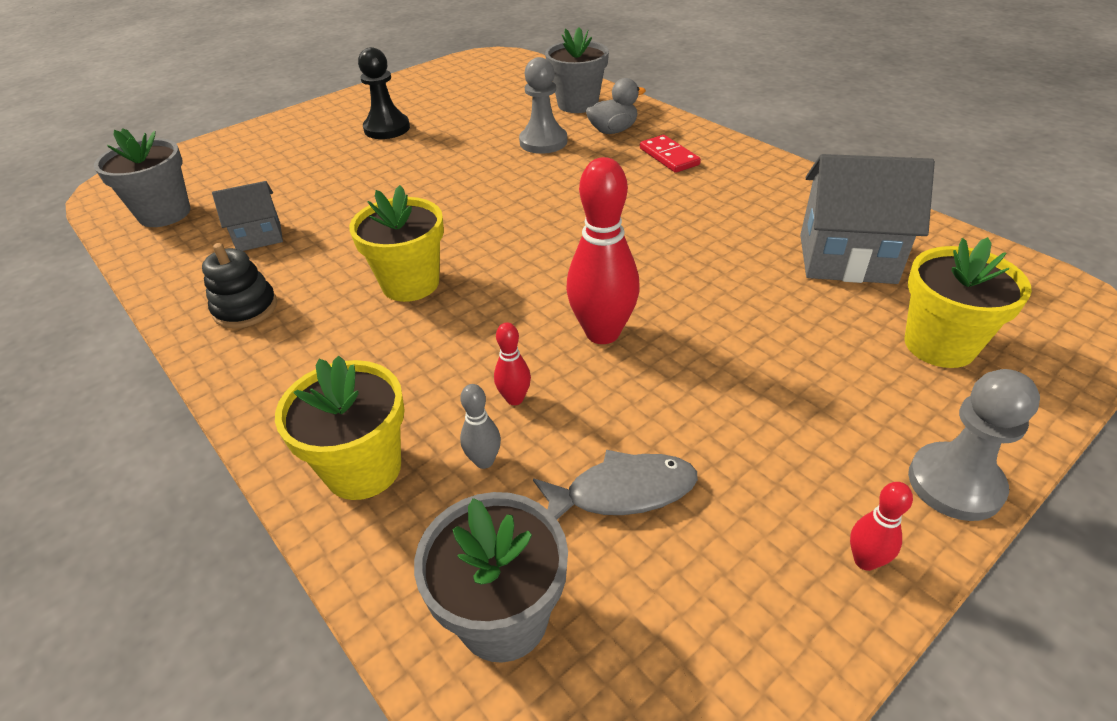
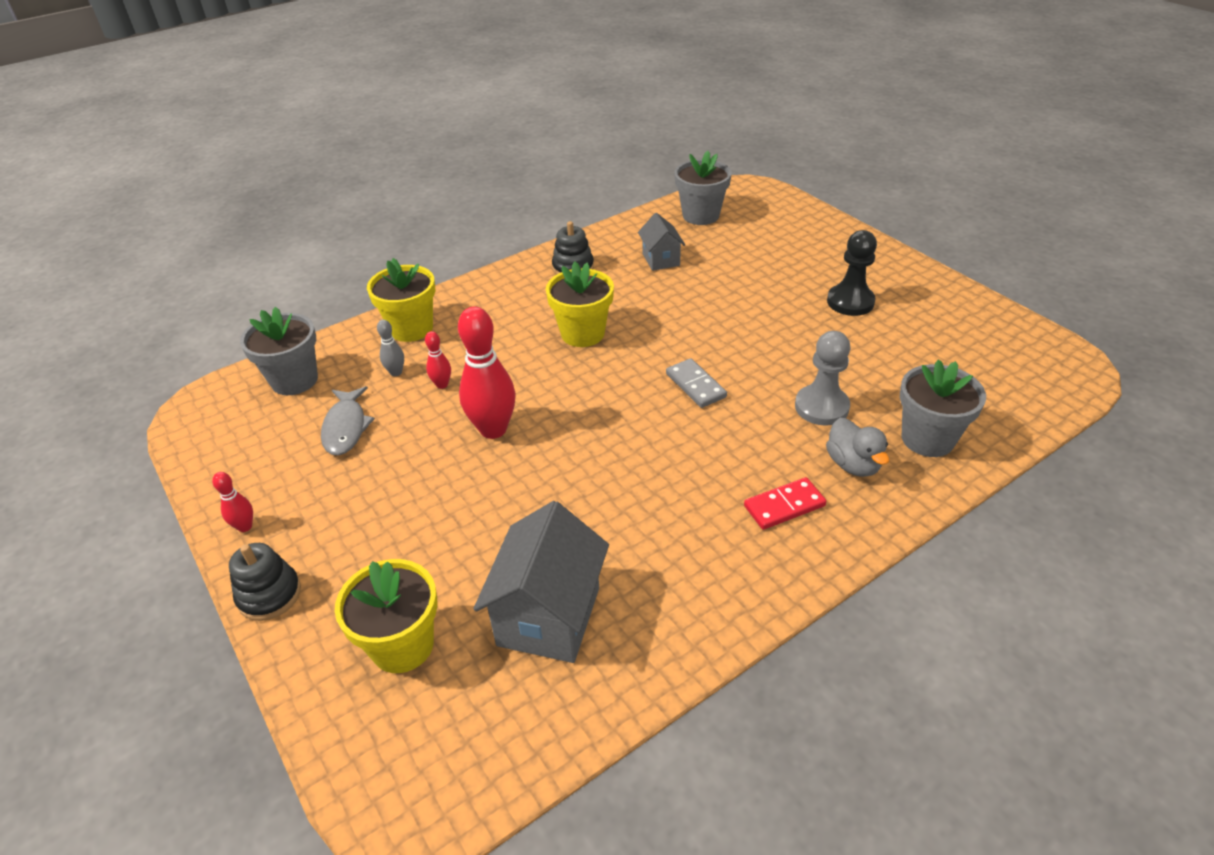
camera: 95 degrees right, 0 degrees up
(514, 202) = (695, 385): none -> grey domino
(955, 483) = (269, 595): grey pawn -> black stacking toy

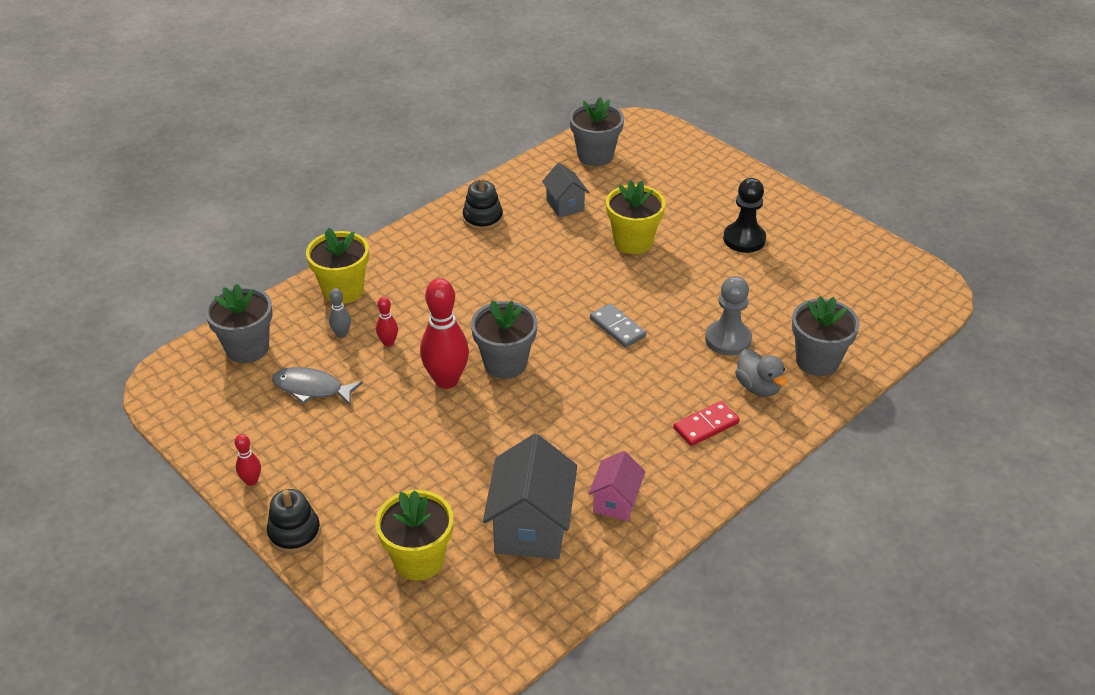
camera: 10 degrees left, 0 degrees up
(346, 427) = (312, 388): grey fish -> grey fish turned 120 degrees clockwise
(562, 415) = (505, 363): none -> grey flower pot
(582, 333) = (506, 285): yellow flower pot -> yellow flower pot (633, 242)
(659, 592) = (616, 502): none -> pink house

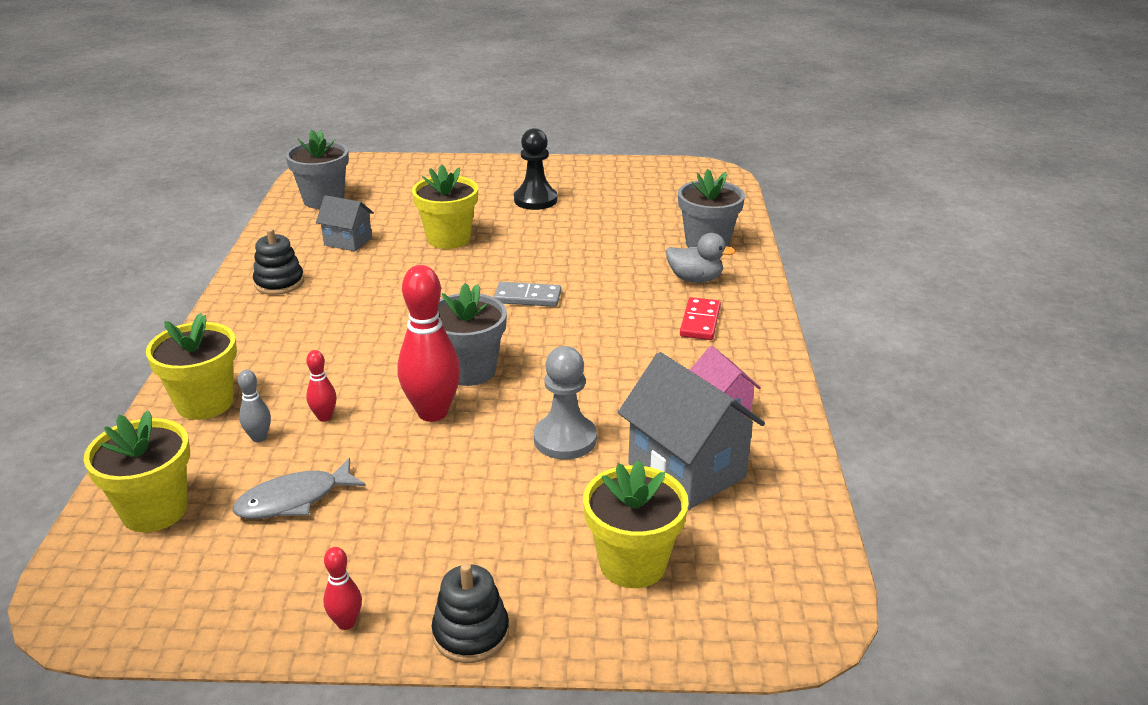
camera: 45 degrees left, 10 degrees down
(247, 348) = (155, 510): grey flower pot -> yellow flower pot
(728, 339) = (625, 262): grey pawn -> grey pawn (565, 439)

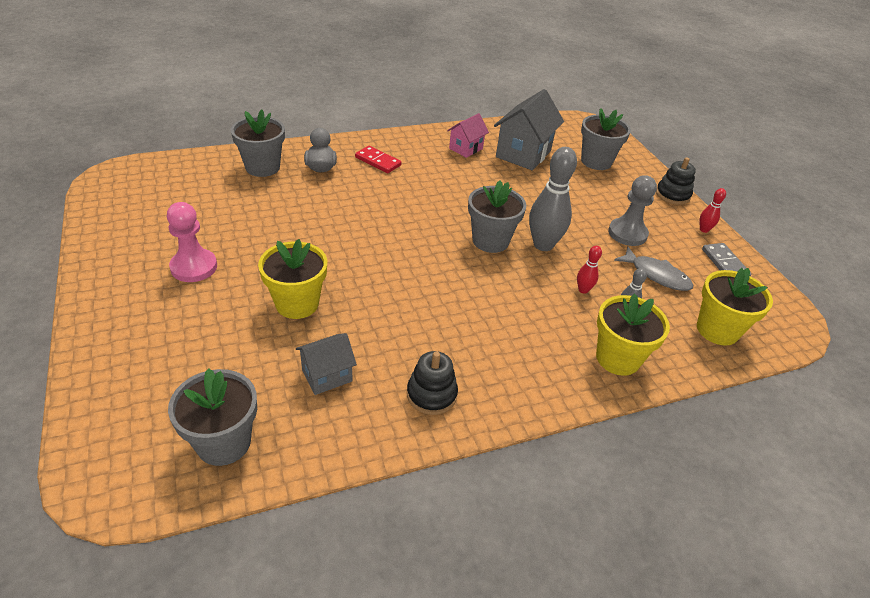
camera: 115 degrees left, 10 degrees up
(348, 241) = (327, 376): grey house -> grey house turned 60 degrees clockwise
(432, 412) = (543, 245): red bowling pin -> grey bowling pin
(527, 297) = (382, 235): grey domino -> grey domino (724, 263)
(535, 200) = (194, 267): black pawn -> pink pawn
(565, 439) = (529, 192): grey pawn -> grey pawn (627, 233)
(632, 563) = (596, 161): yellow flower pot -> grey flower pot
(700, 321) = (378, 161): red domino -> red domino turned 45 degrees clockwise

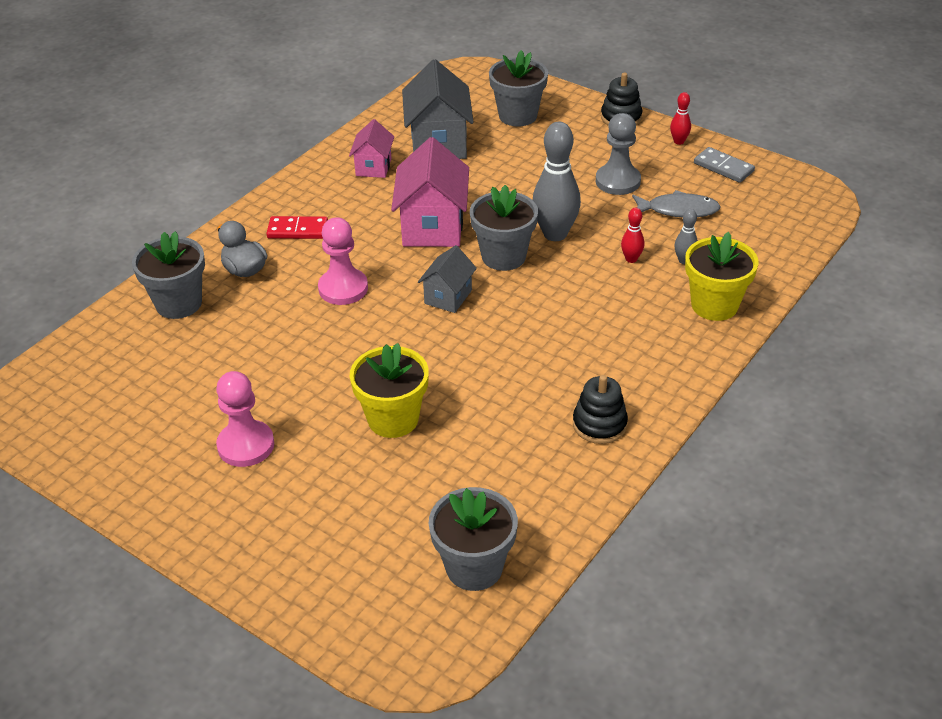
camera: 30 degrees left, 0 degrees up
(327, 376) = (496, 463): grey house -> grey house (448, 297)
(364, 207) = (343, 288): none -> pink pawn
(463, 199) = (432, 227): none -> pink house
(717, 330) = (768, 235): yellow flower pot -> none

